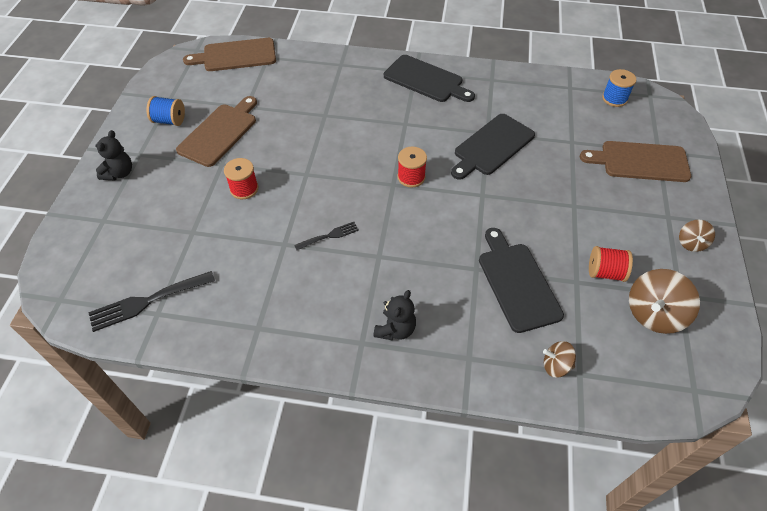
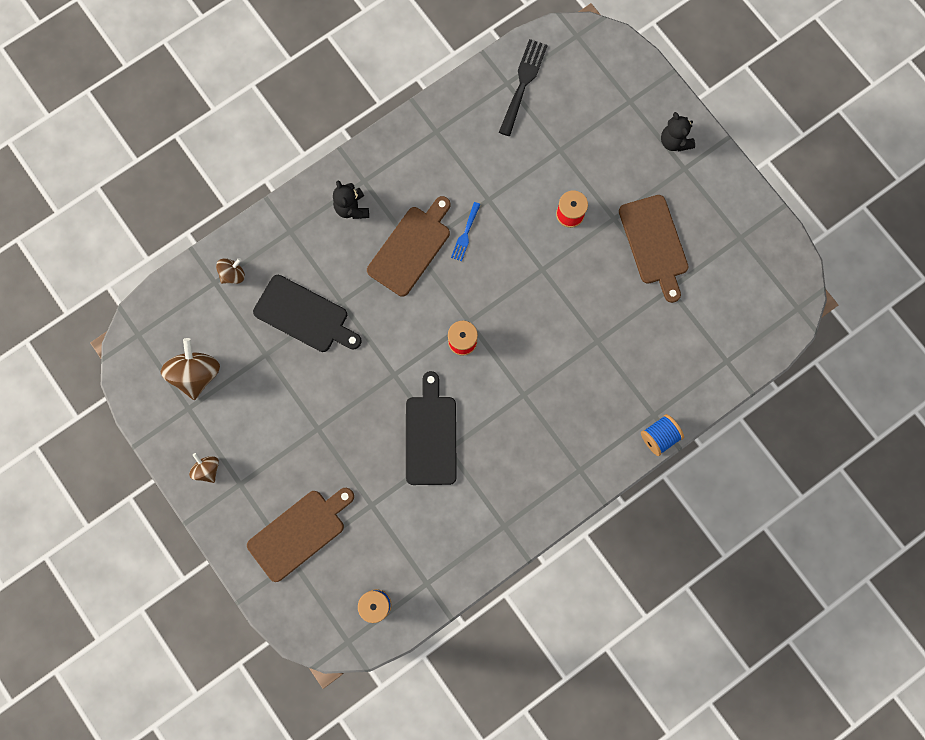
camera: 135 degrees right, 25 degrees up
(169, 121) = (707, 217): blue spool -> blue spool (659, 436)
(236, 55) = (755, 335): brown cutting board -> brown cutting board (411, 248)
(329, 236) = (465, 234): black fork -> blue fork
(426, 80) = (559, 467): black cutting board -> none
(605, 272) = (251, 381): red spool -> none

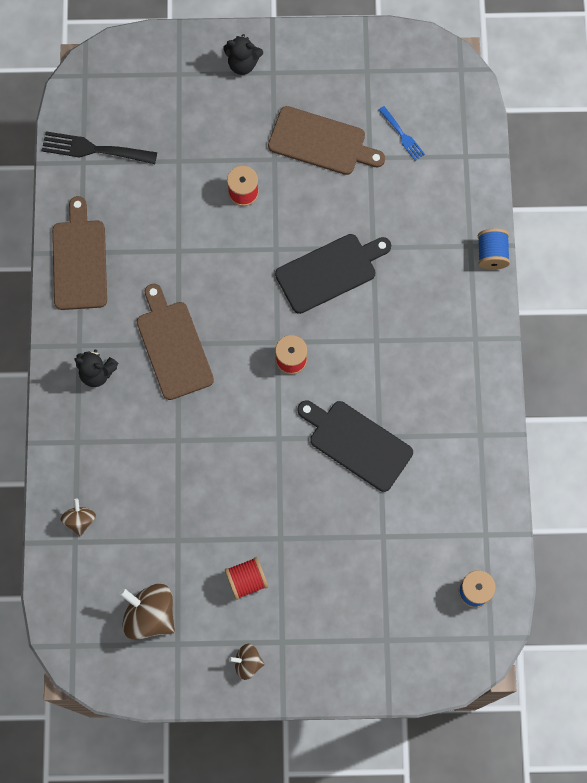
camera: 55 degrees left, 5 degrees down
(269, 426) = (246, 580): none -> red spool
(299, 532) = (364, 616): brown cutting board -> brown cutting board (79, 260)
(304, 315) = (167, 481): black cutting board -> black cutting board (329, 271)
(465, 234) = (195, 291): blue fork -> blue fork (402, 135)
(523, 83) = (94, 149): black fork -> black fork turned 45 degrees counterclockwise

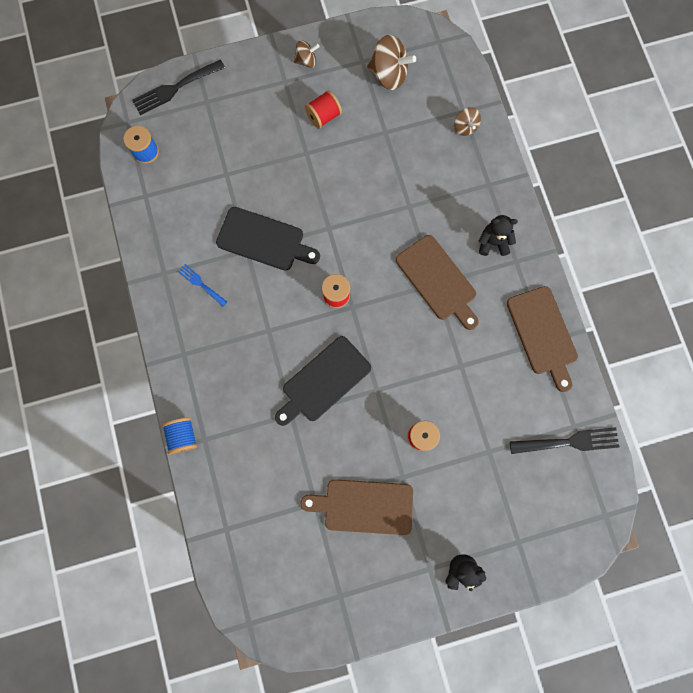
camera: 165 degrees right, 5 degrees up
(402, 135) = (290, 534): blue fork -> blue fork (201, 284)
(422, 668) = (175, 88): none -> black fork

